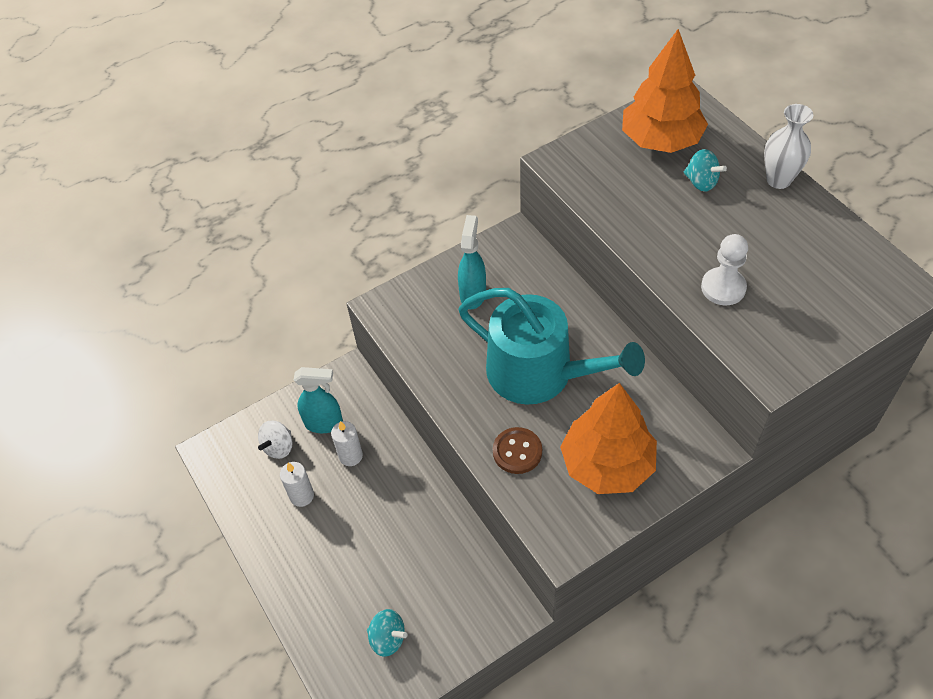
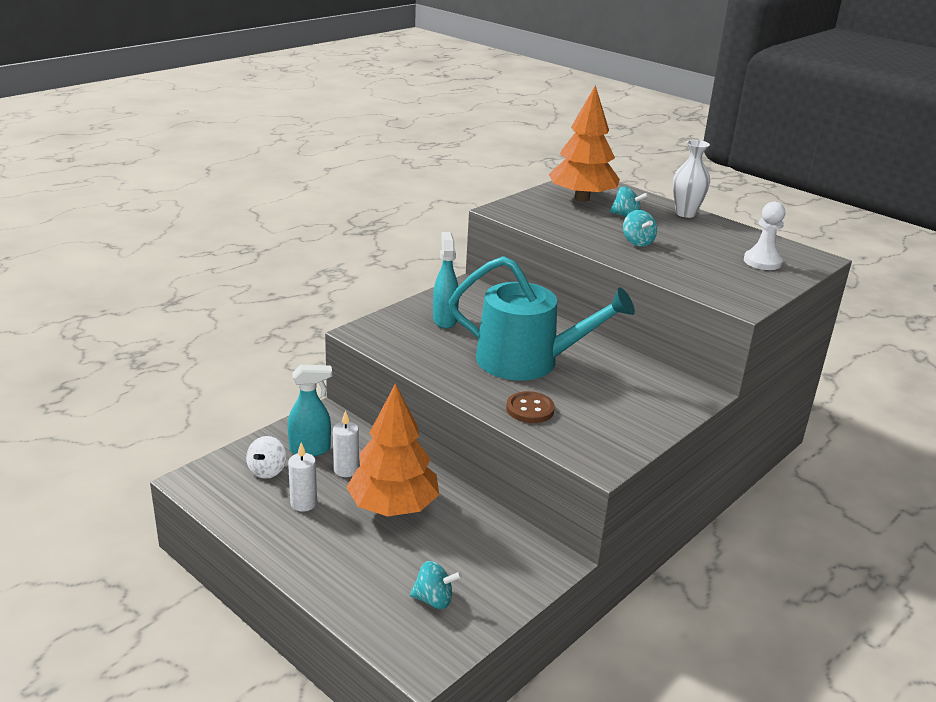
camera: 20 degrees left, 25 degrees down
(607, 464) = (616, 410): orange tree -> orange tree (393, 507)
(694, 238) = (637, 242): none -> turquoise spinning top
(723, 288) = (676, 265): white pawn -> white pawn (762, 262)

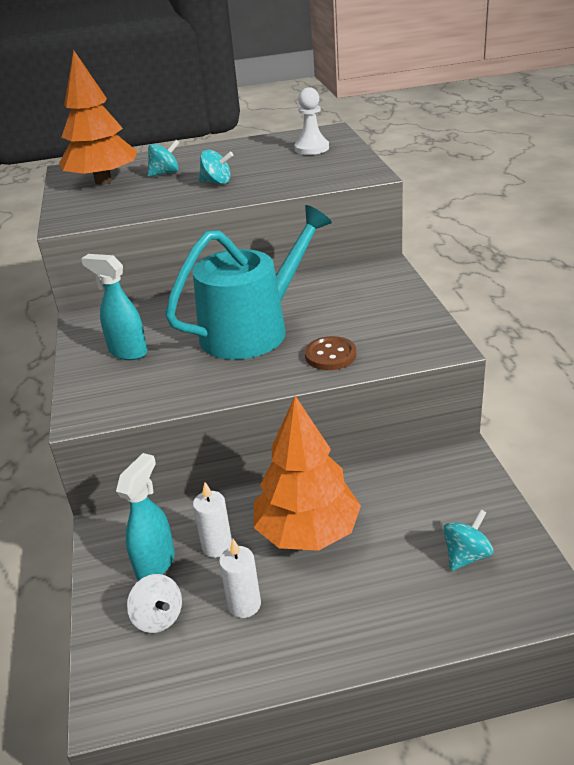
camera: 50 degrees left, 5 degrees up
(685, 213) = (195, 150): white vase -> none

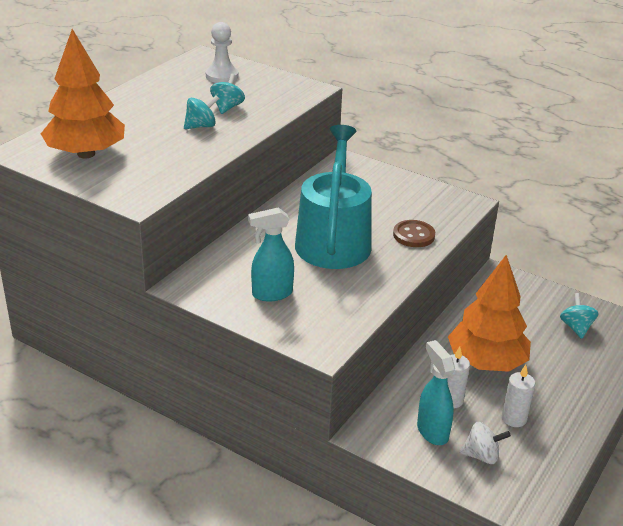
camera: 50 degrees left, 0 degrees up
(165, 173) = (134, 130): turquoise spinning top -> turquoise spinning top (227, 107)

